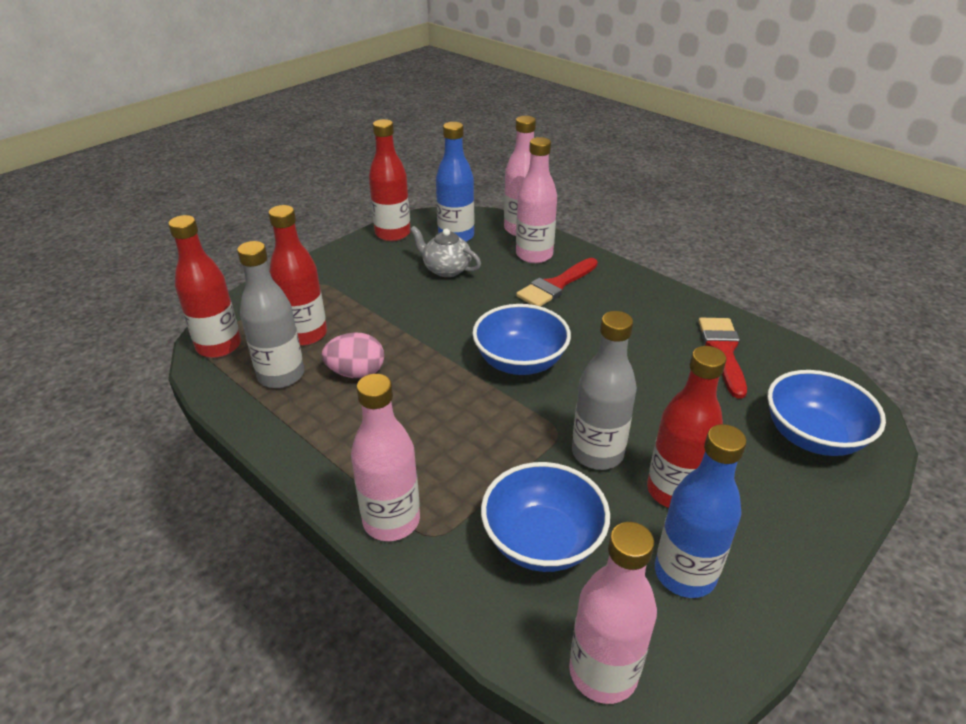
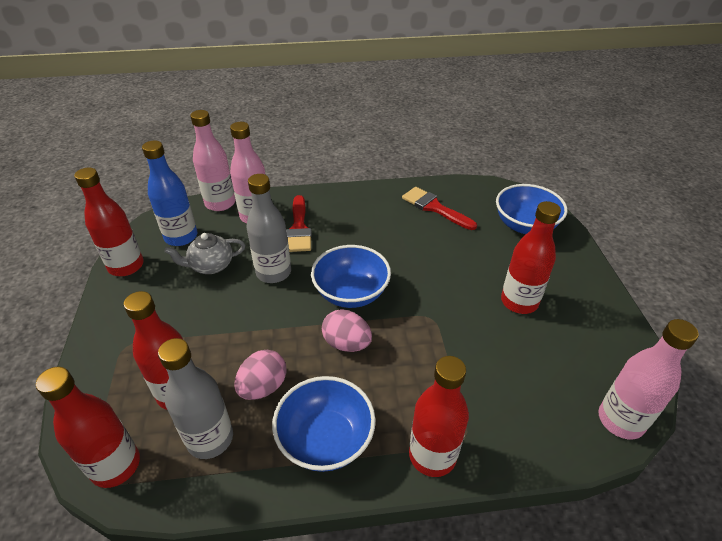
camera: 50 degrees left, 5 degrees up
(391, 520) = (432, 455): pink bottle -> red bottle
(456, 393) = (347, 343): none -> pink egg
(542, 541) = (511, 384): blue bowl -> blue bowl (325, 439)
(597, 453) = (464, 312): grey bottle -> grey bottle (273, 272)
(684, 574) = (578, 339): blue bottle -> none

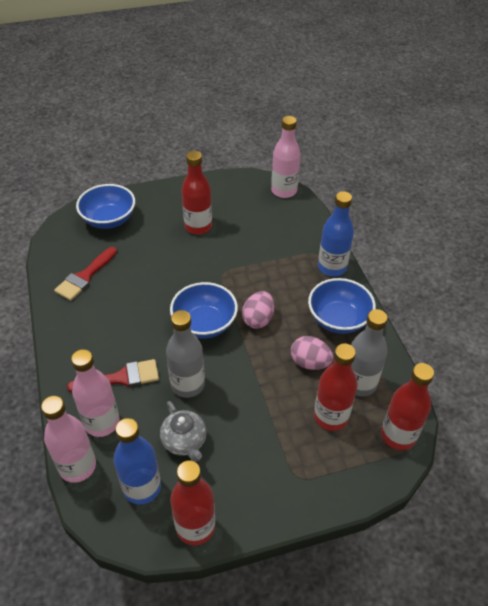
camera: 100 degrees left, 5 degrees up
(432, 455) = (332, 267): red bottle -> blue bottle

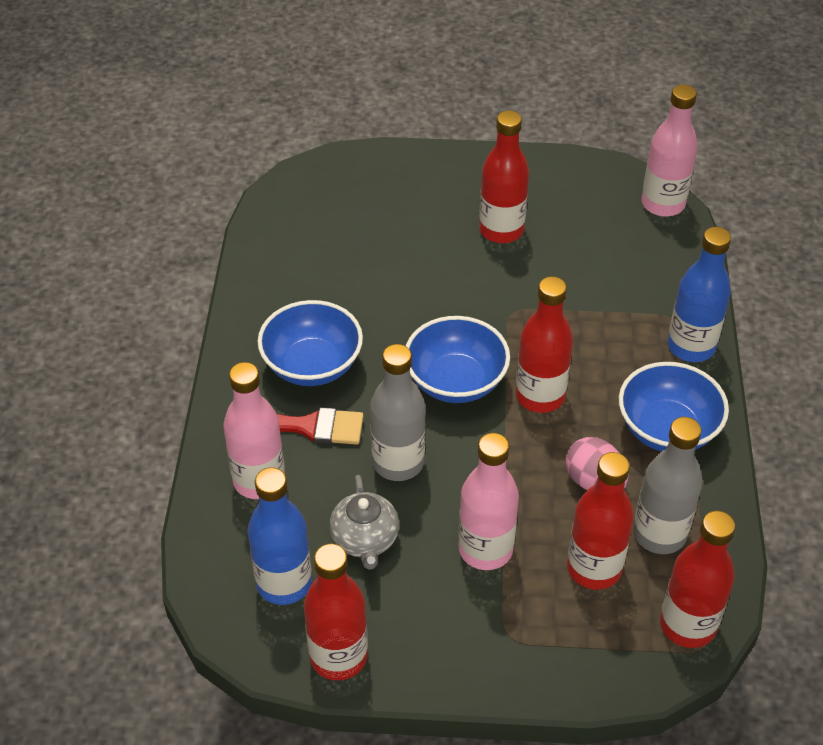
camera: 20 degrees right, 0 degrees up
(77, 466) = (207, 529): pink bottle -> pink bottle (485, 549)
(85, 277) = (304, 266): red brush -> none
(109, 220) = (368, 187): blue bowl -> blue bowl (312, 365)
(258, 319) = (540, 396): pink egg -> red bottle

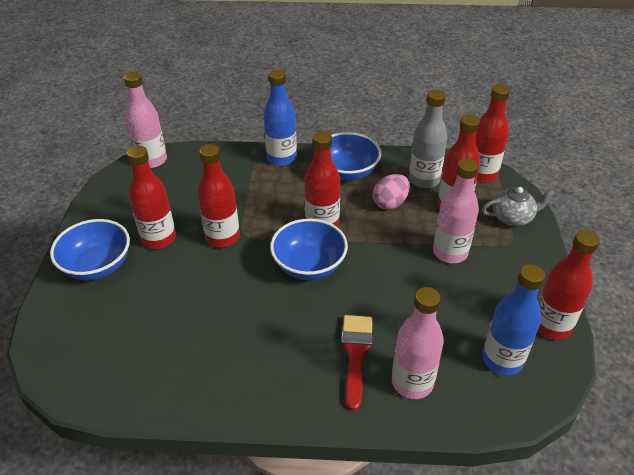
camera: 90 degrees left, 5 degrees down
(312, 365) = (291, 352): blue bowl -> blue bowl (97, 266)
(365, 540) = (455, 314): grey teapot -> grey teapot (513, 218)
(398, 462) = (385, 297): grey bottle -> none
(507, 290) = (222, 237): none -> red bottle

